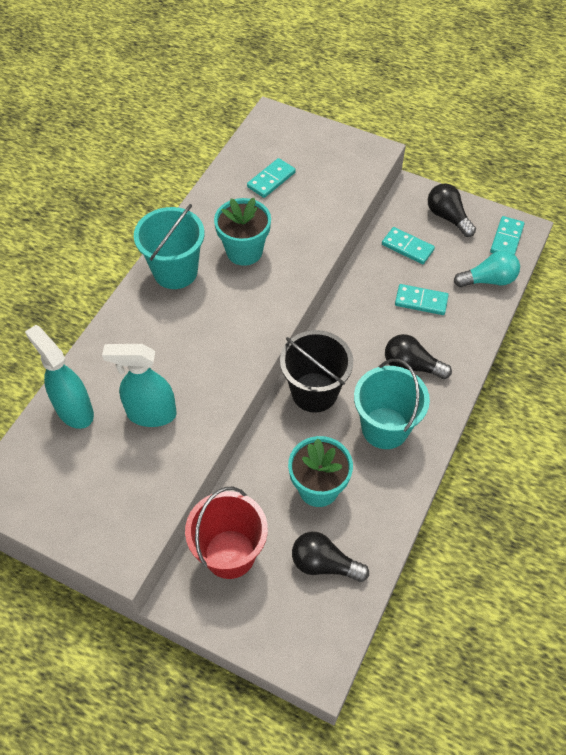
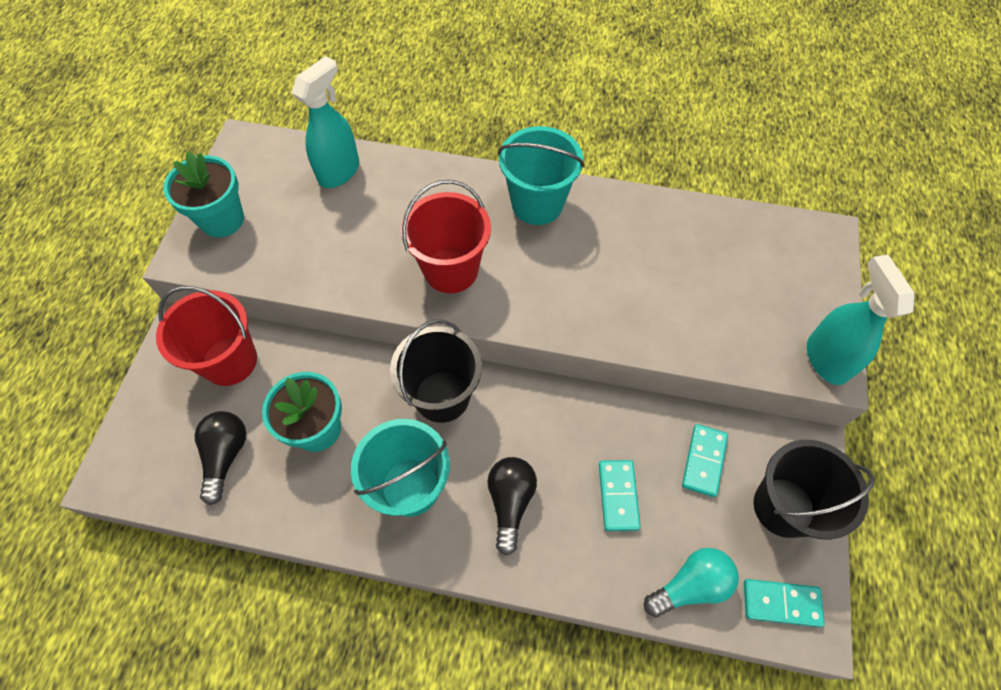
camera: 75 degrees right, 5 degrees up
(151, 414) = (347, 234): turquoise spray bottle -> turquoise spray bottle (826, 359)
(218, 344) = (451, 270): none -> red bucket
(244, 251) = (591, 261): turquoise flower pot -> turquoise flower pot (222, 220)
(271, 180) = (717, 261): turquoise domino -> none
(448, 217) = (783, 507): black light bulb -> black bucket
(488, 280) = (690, 585): turquoise light bulb -> turquoise light bulb turned 90 degrees counterclockwise

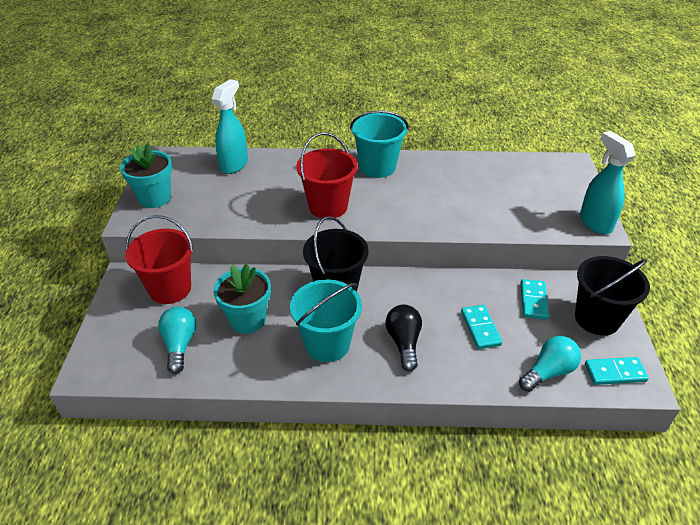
camera: 10 degrees left, 20 degrees down
(226, 456) = (180, 345): black light bulb -> turquoise light bulb

